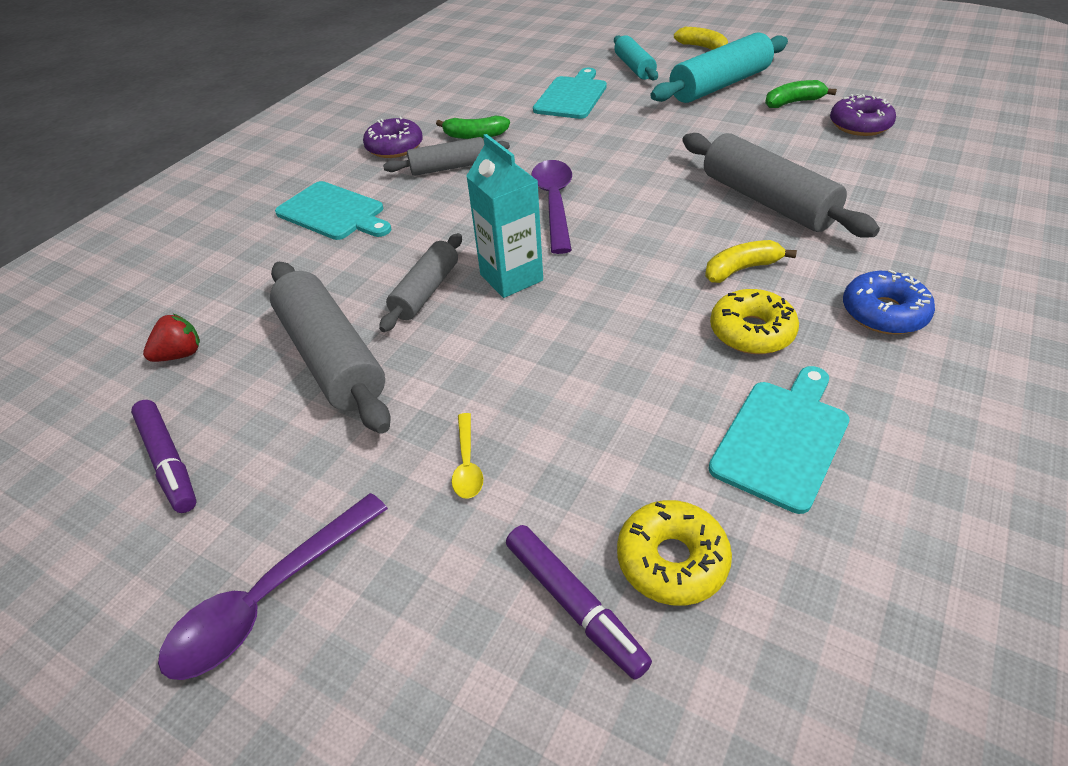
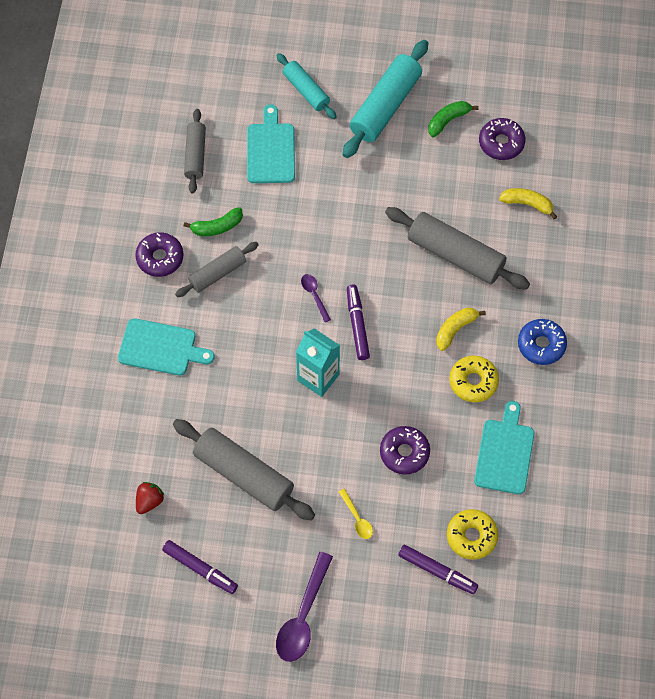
camera: 25 degrees left, 20 degrees up
(426, 291) = (270, 405): grey rolling pin -> grey rolling pin (195, 155)
(554, 203) = (314, 295): purple spoon -> purple spoon, size x0.51
(597, 238) = (357, 325): none -> purple marker
(597, 393) = (404, 453): none -> purple donut
(702, 47) = (354, 42): yellow banana -> yellow banana (527, 204)

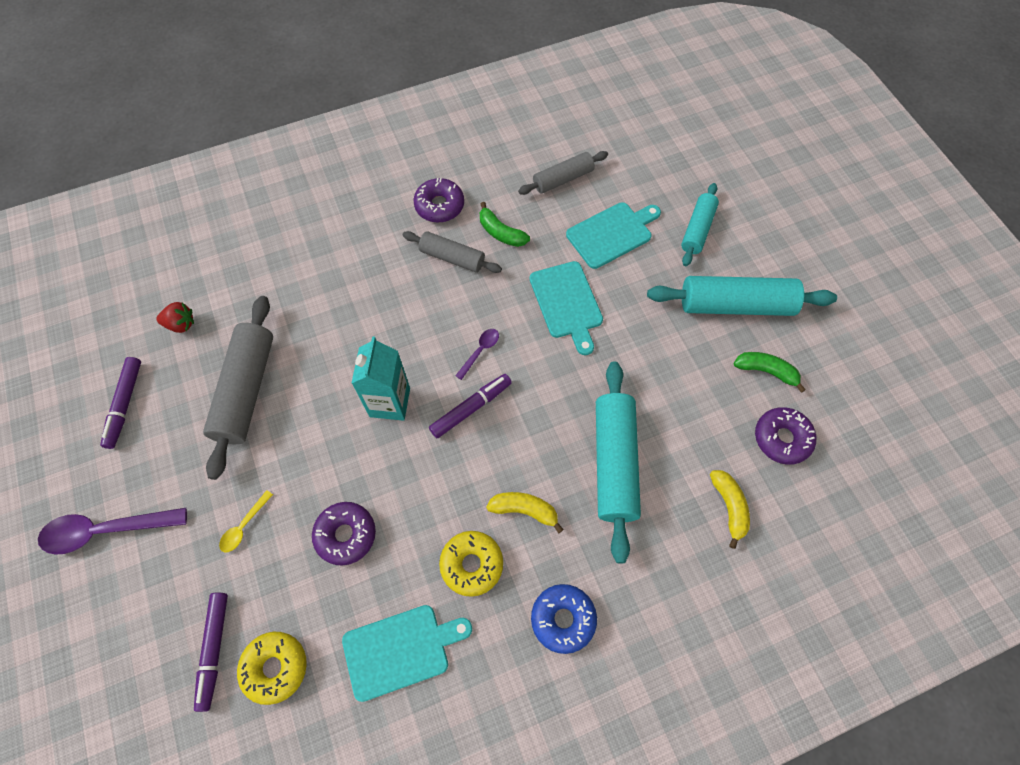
camera: 60 degrees right, 0 degrees up
(161, 348) = (347, 253): turquoise cutting board -> turquoise cutting board (567, 303)
(455, 255) = (614, 463): grey rolling pin -> turquoise rolling pin

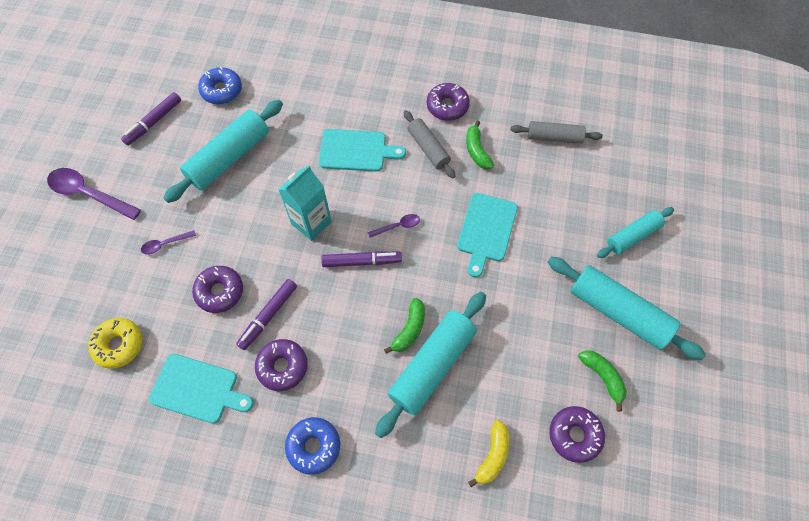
camera: 35 degrees right, 0 degrees up
(181, 324) = (222, 90): red strawberry -> blue donut
(214, 650) = (94, 309): purple marker -> purple marker (268, 316)
(244, 526) = (165, 244): yellow spoon -> purple spoon
(246, 390) = (229, 158): grey rolling pin -> turquoise rolling pin
(471, 564) = (282, 366): yellow donut -> purple donut
(524, 510) = (344, 355): yellow banana -> none
(567, 443) = (409, 329): none -> green banana
(612, 234) = (561, 200): turquoise cutting board -> turquoise cutting board (356, 151)

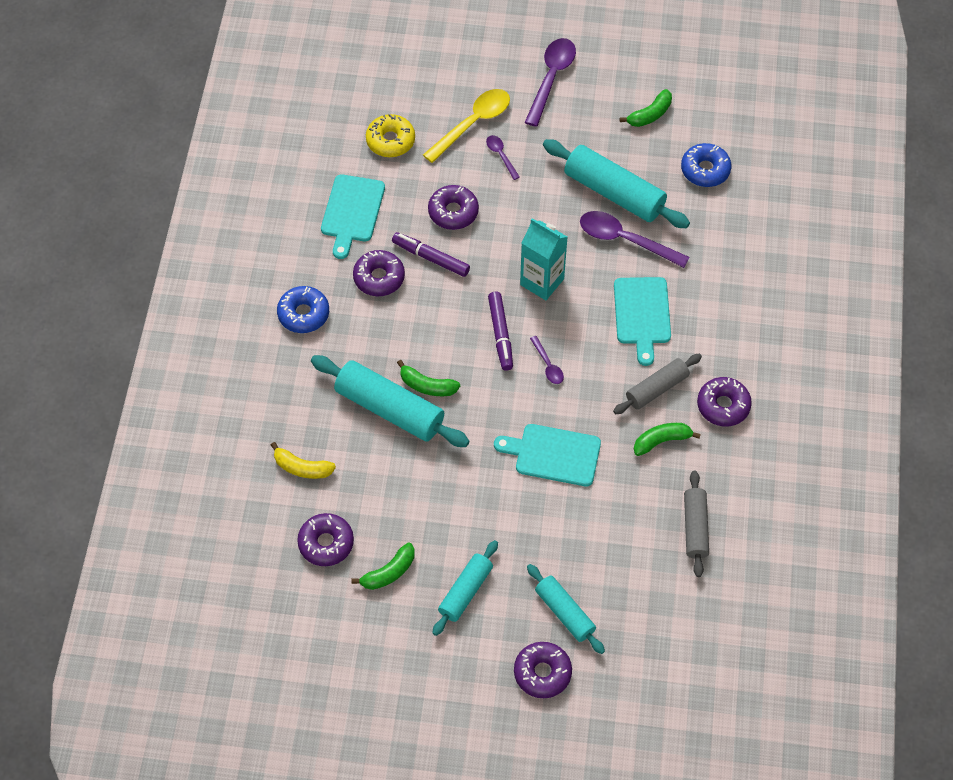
camera: 85 degrees right, 5 degrees down
(121, 266) = (473, 124): none -> yellow spoon
(154, 122) = (650, 115): purple marker -> green banana
(280, 155) = (625, 240): none -> purple spoon
(618, 312) = (465, 591): turquoise rolling pin -> turquoise rolling pin, size x0.60
(687, 258) = (542, 673): none -> purple donut

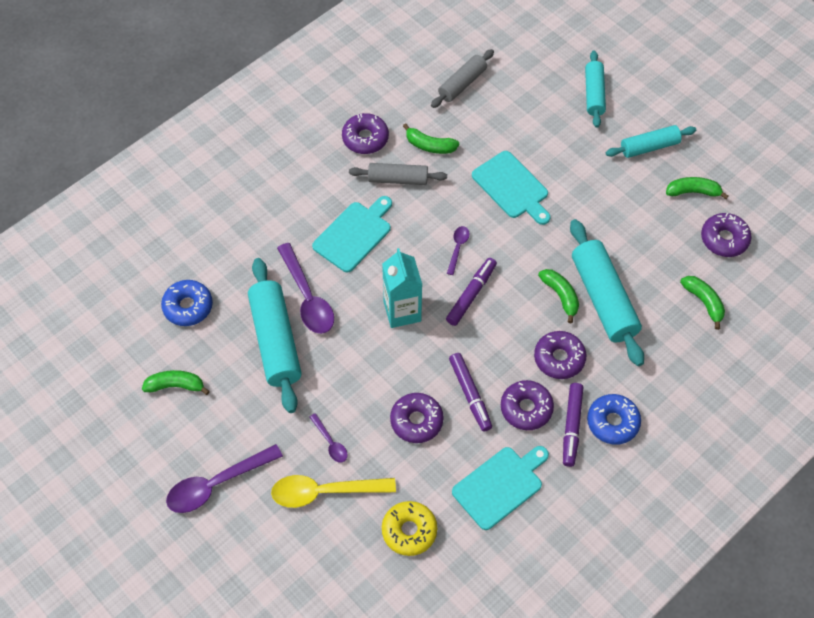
camera: 140 degrees left, 0 degrees up
(302, 468) = (704, 302): yellow banana -> green banana
(333, 288) = (572, 427): none -> purple marker
(501, 155) = (330, 442): purple spoon -> purple spoon turned 45 degrees counterclockwise
(542, 673) = (638, 73): purple donut -> purple donut (559, 358)

